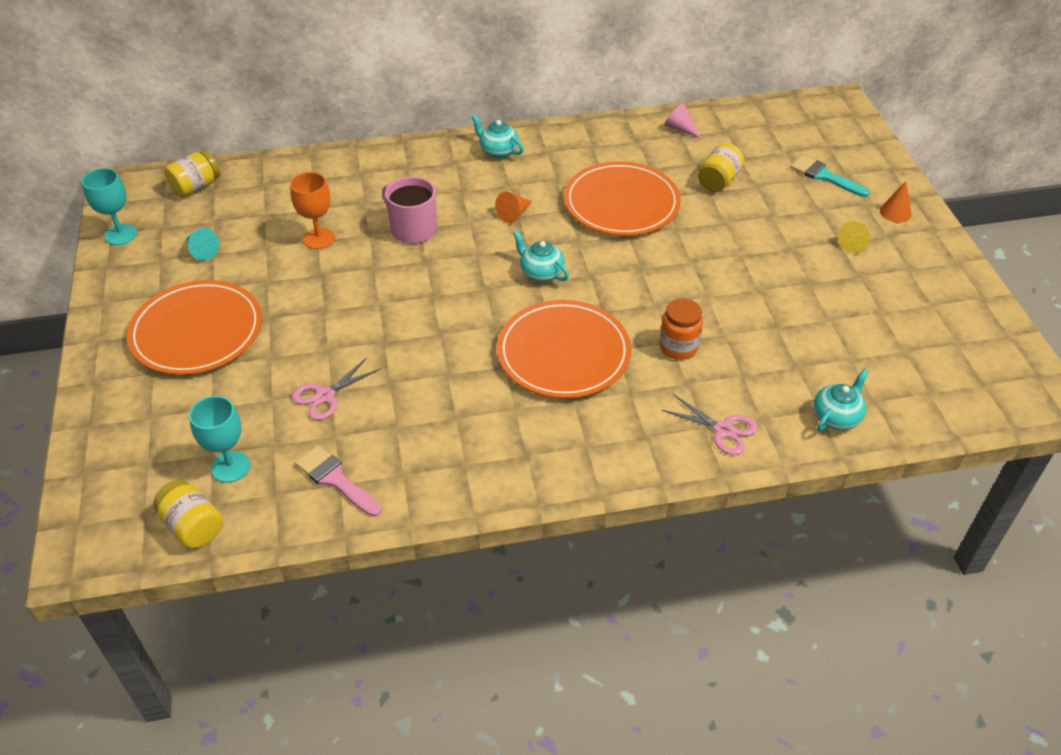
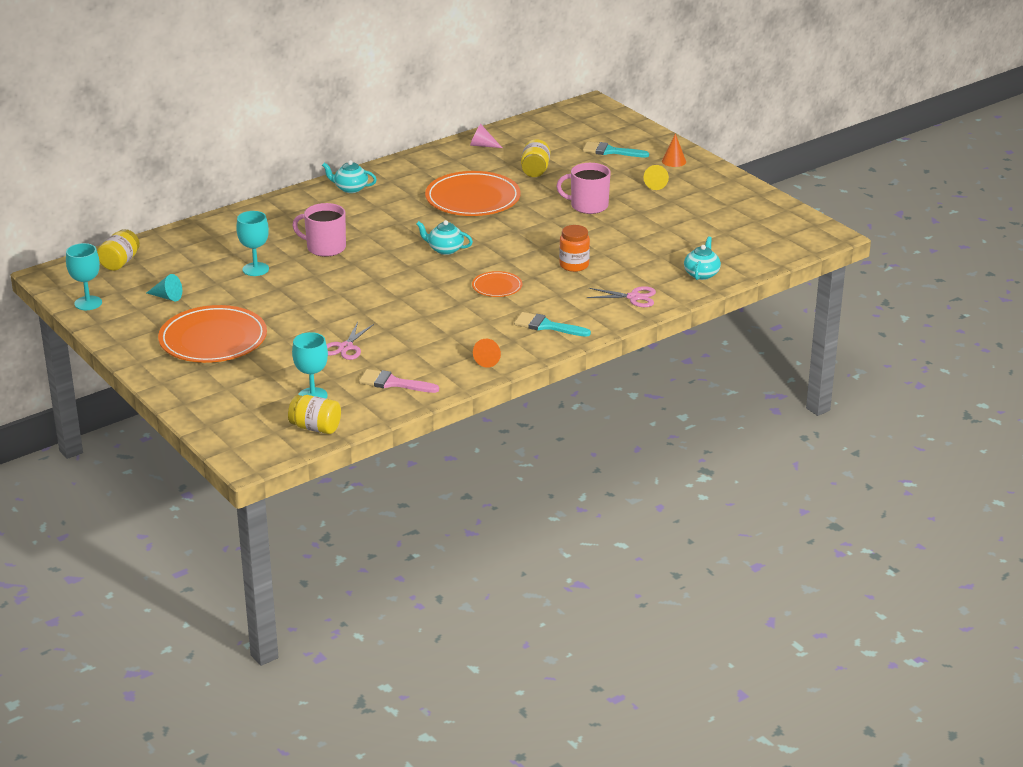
camera: 25 degrees left, 15 degrees down
(319, 238) = (255, 269): orange goblet -> turquoise goblet
(513, 214) = (396, 222): orange cone -> orange cone (489, 360)
(563, 353) = (497, 287): orange plate -> orange plate, size x0.49
(583, 444) = (546, 326): none -> turquoise brush
(751, 253) = (588, 206): none -> pink mug

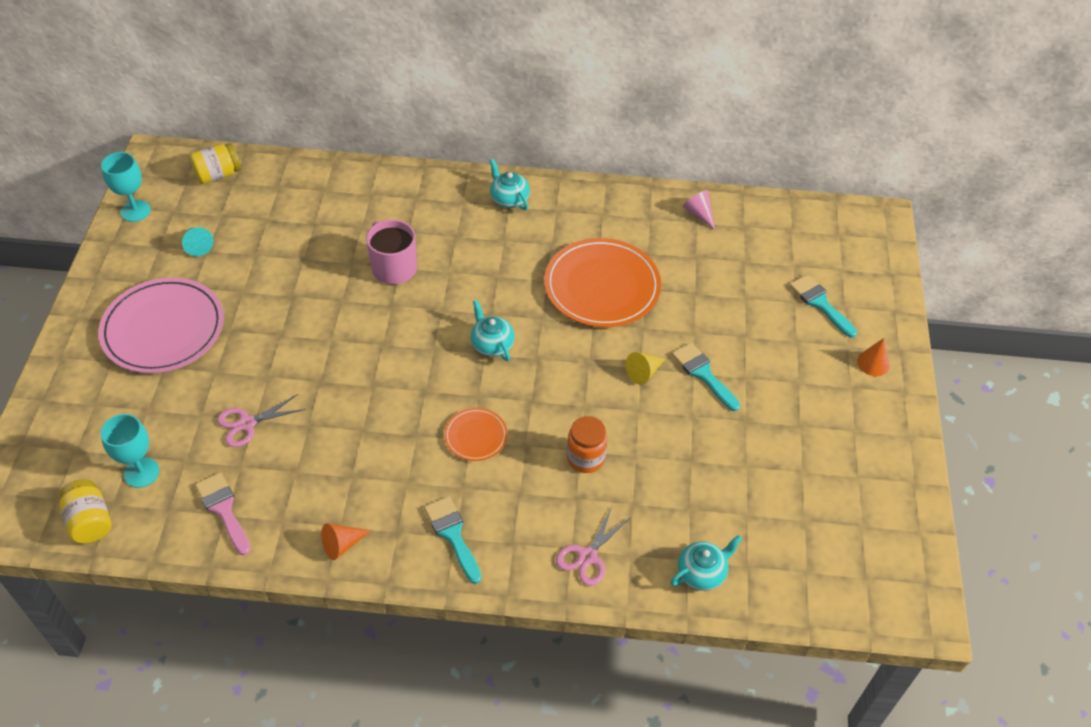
camera: 40 degrees right, 20 degrees up
(213, 339) = (163, 329): orange plate -> pink plate
(255, 269) = (305, 257): turquoise goblet -> none
(535, 170) = (709, 284): yellow jar -> none
(588, 206) = (703, 374): pink mug -> turquoise brush
(633, 297) = (588, 556): pink scissors -> pink scissors turned 75 degrees clockwise
(656, 184) = (813, 388): yellow cone -> yellow cone (644, 372)

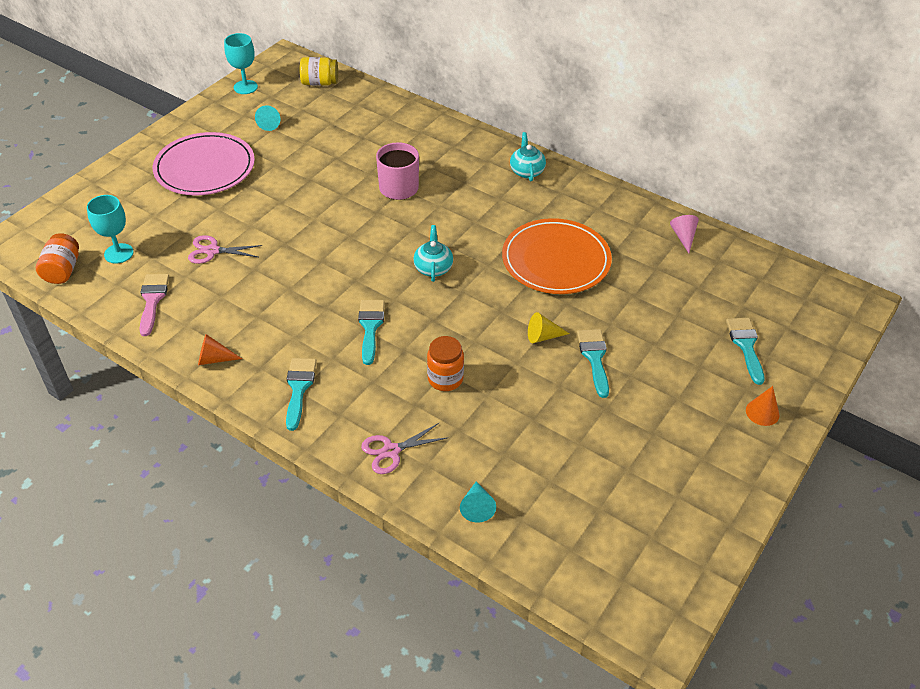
camera: 30 degrees right, 5 degrees down
(90, 521) = (62, 270): yellow jar -> orange jar
(475, 436) = (370, 327): orange plate -> turquoise brush
(702, 573) = (477, 507): turquoise teapot -> turquoise cone

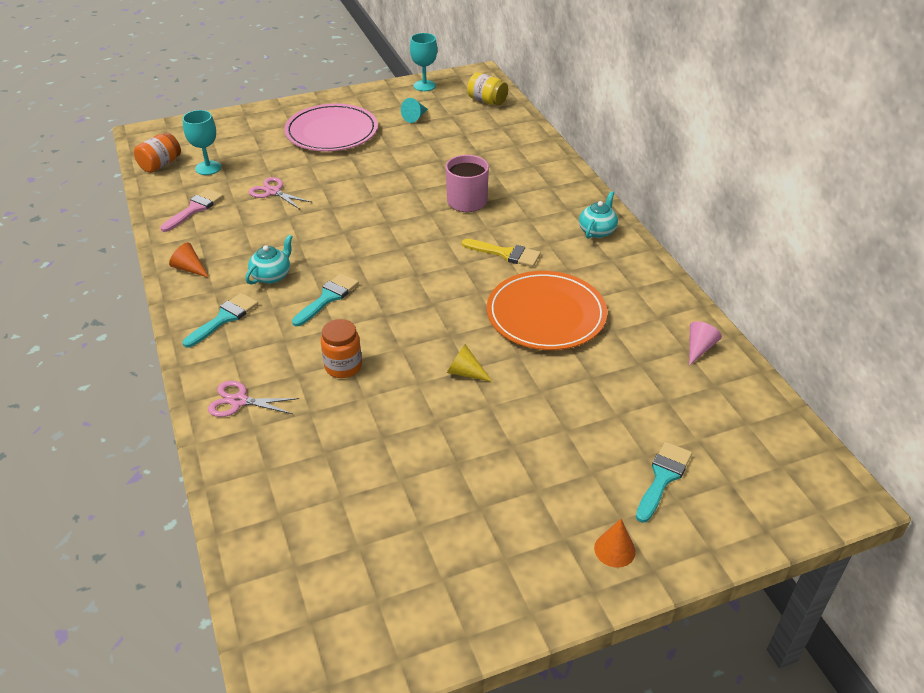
camera: 35 degrees right, 5 degrees down
(433, 268) = (428, 275): turquoise teapot -> turquoise teapot (272, 276)
(476, 222) = (506, 254): none -> yellow brush
(477, 507) = (256, 483): turquoise cone -> none
(594, 358) = (493, 413): turquoise brush -> none

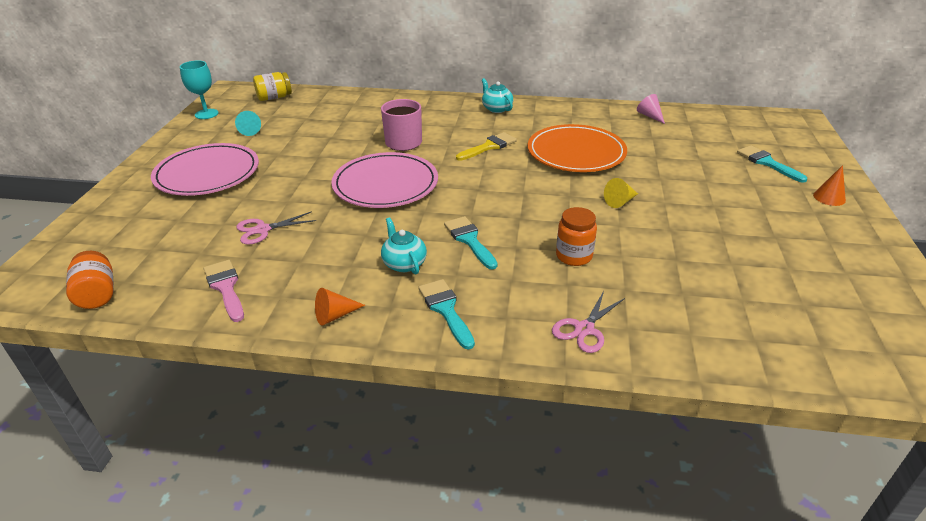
camera: 60 degrees left, 5 degrees down
(208, 168) = (158, 260): turquoise goblet -> none
(383, 221) = (385, 184): none -> pink plate

